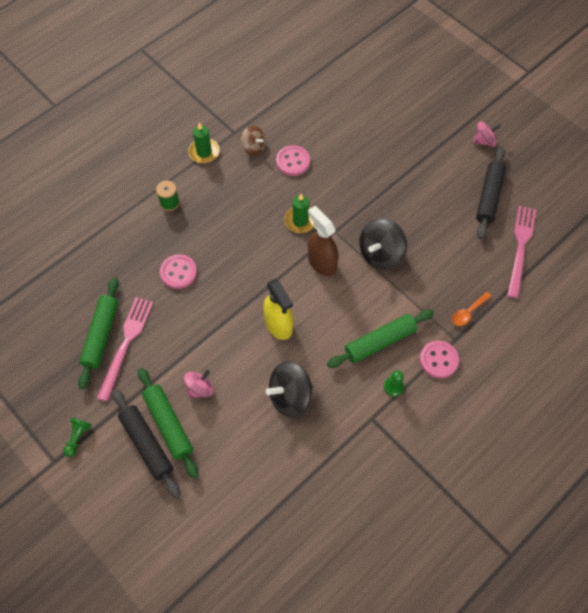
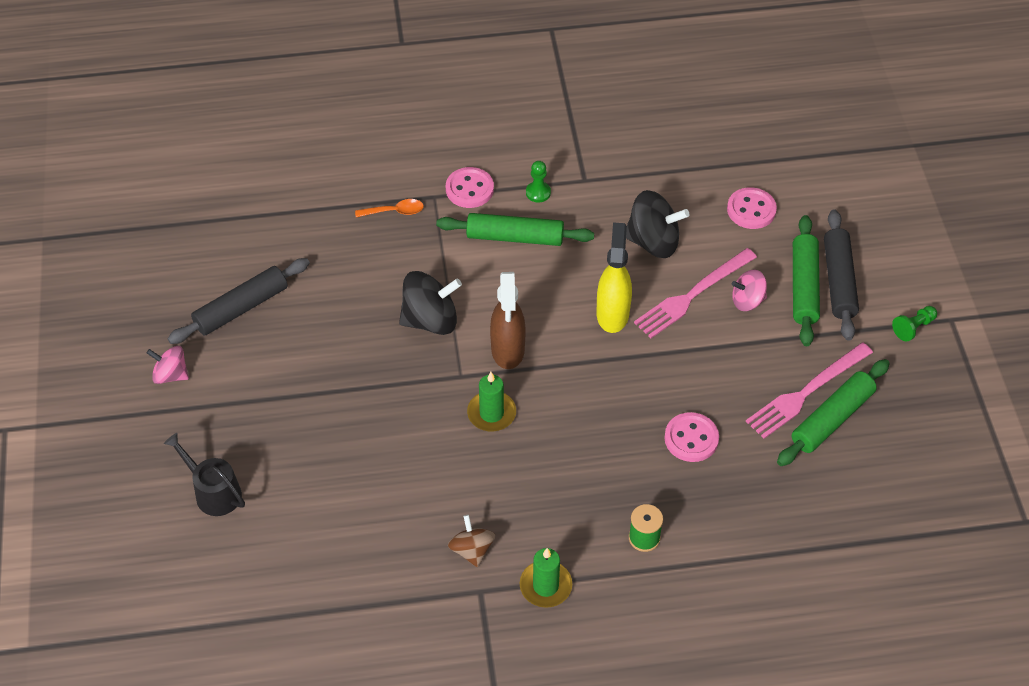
camera: 145 degrees left, 10 degrees down
(293, 161) = (436, 496): pink button -> pink button (751, 210)
(401, 102) = (214, 492): none -> black watering can
(520, 247) = (270, 237): pink fork -> pink fork (692, 295)

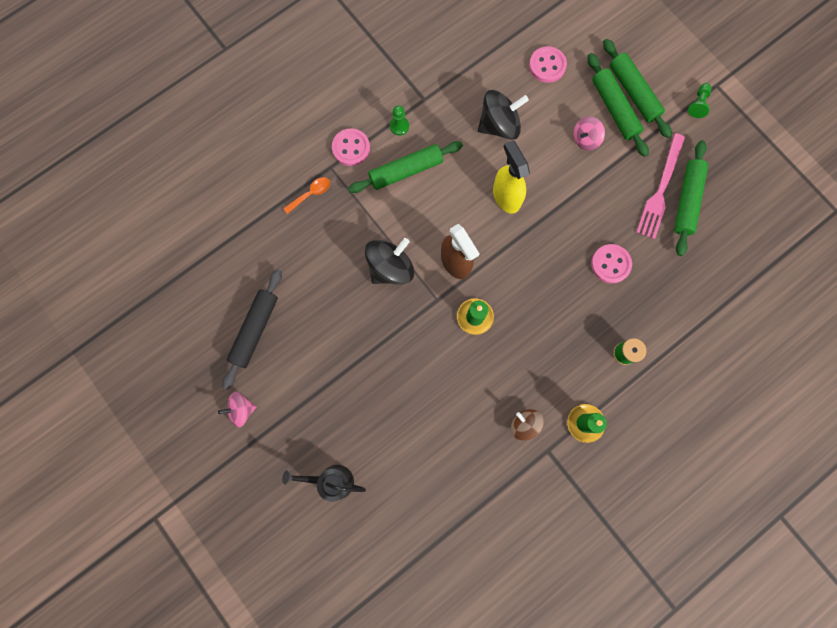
camera: 30 degrees left, 25 degrees up
(692, 295) = (548, 154): pink fork -> none
(839, 281) = (633, 92): black rolling pin -> green rolling pin

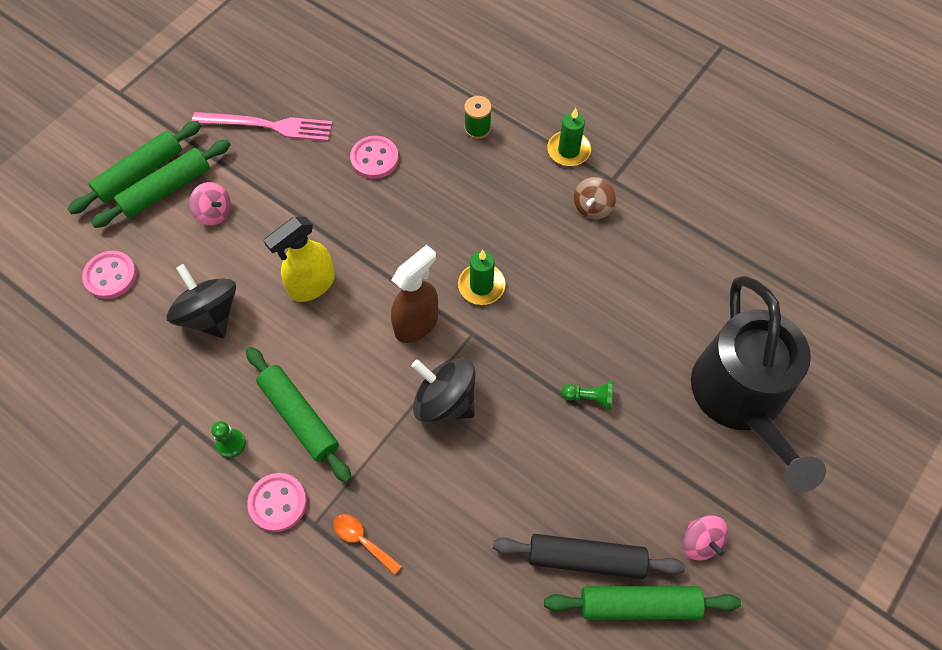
camera: 105 degrees left, 15 degrees down
(331, 481) = (741, 399): black watering can -> black watering can, size x2.14
(686, 201) = (277, 99): green rolling pin -> green rolling pin (639, 605)
(698, 104) = (147, 107): green pawn -> green pawn (590, 398)

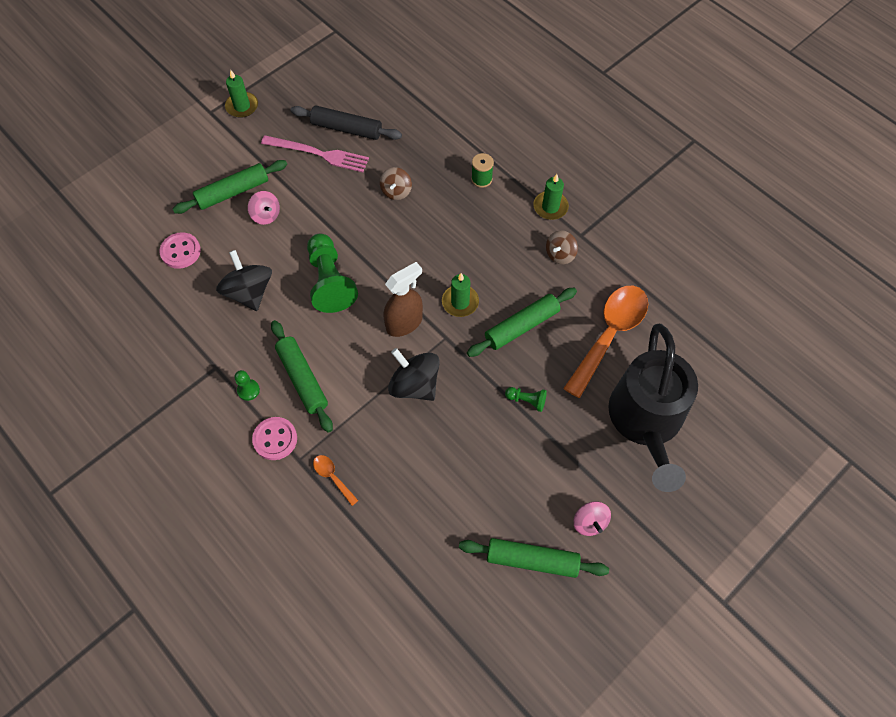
camera: 10 degrees right, 0 degrees up
(140, 173) = (215, 177): green rolling pin -> green rolling pin (521, 326)
(159, 80) = (242, 106): none -> green candle
(312, 285) = (330, 281): yellow spray bottle -> green pawn
(374, 159) = (396, 191): pink button -> brown spinning top
(586, 559) = (498, 520): black rolling pin -> black rolling pin (346, 129)
(673, 298) = (609, 334): none -> orange spoon

